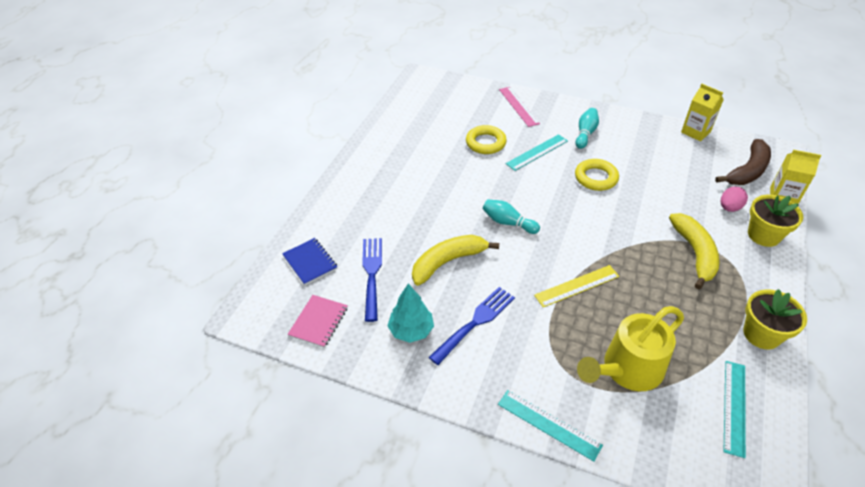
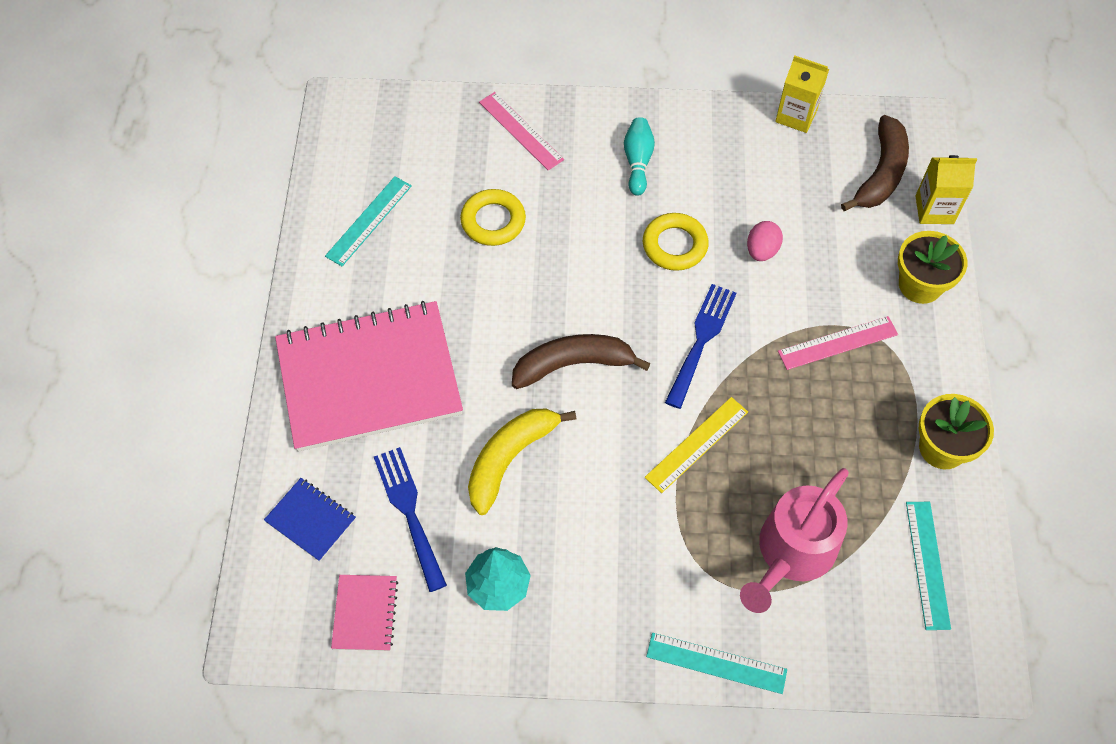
camera: 20 degrees left, 15 degrees up
(379, 200) = (369, 378): none -> pink notebook
(475, 322) = (580, 545): blue fork -> blue fork (701, 340)
(508, 223) = (573, 364): turquoise bowling pin -> brown banana
(537, 152) = (576, 219): turquoise ruler -> turquoise ruler (369, 221)
(627, 369) = (792, 553): yellow watering can -> pink watering can
(695, 253) = (837, 343): yellow banana -> pink ruler
(729, 208) = (868, 249): pink egg -> pink egg (761, 250)

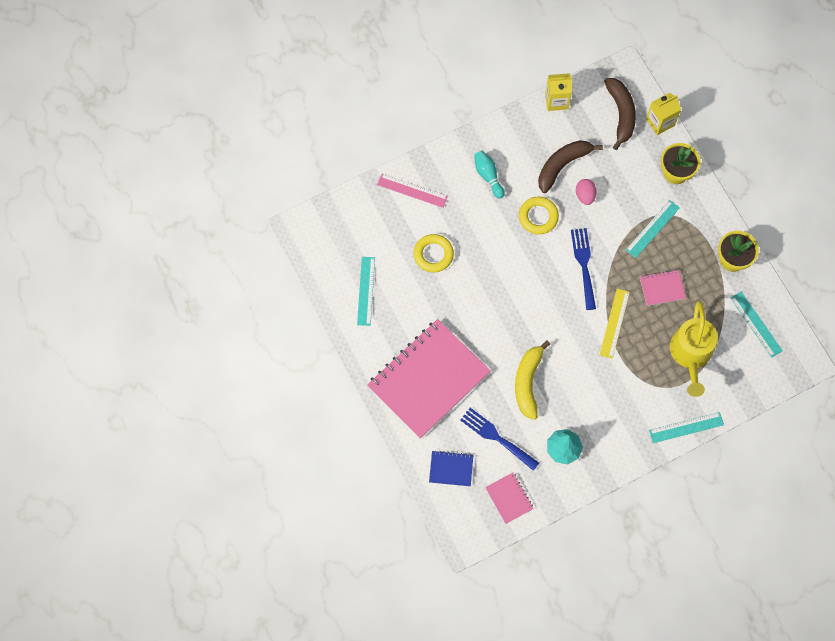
camera: 30 degrees left, 10 degrees up
(573, 364) = (527, 314): brown banana -> brown banana (562, 165)
(792, 553) = (691, 354): pink watering can -> yellow watering can
(803, 432) = (662, 288): none -> pink notebook
(837, 343) = (652, 228): pink ruler -> turquoise ruler

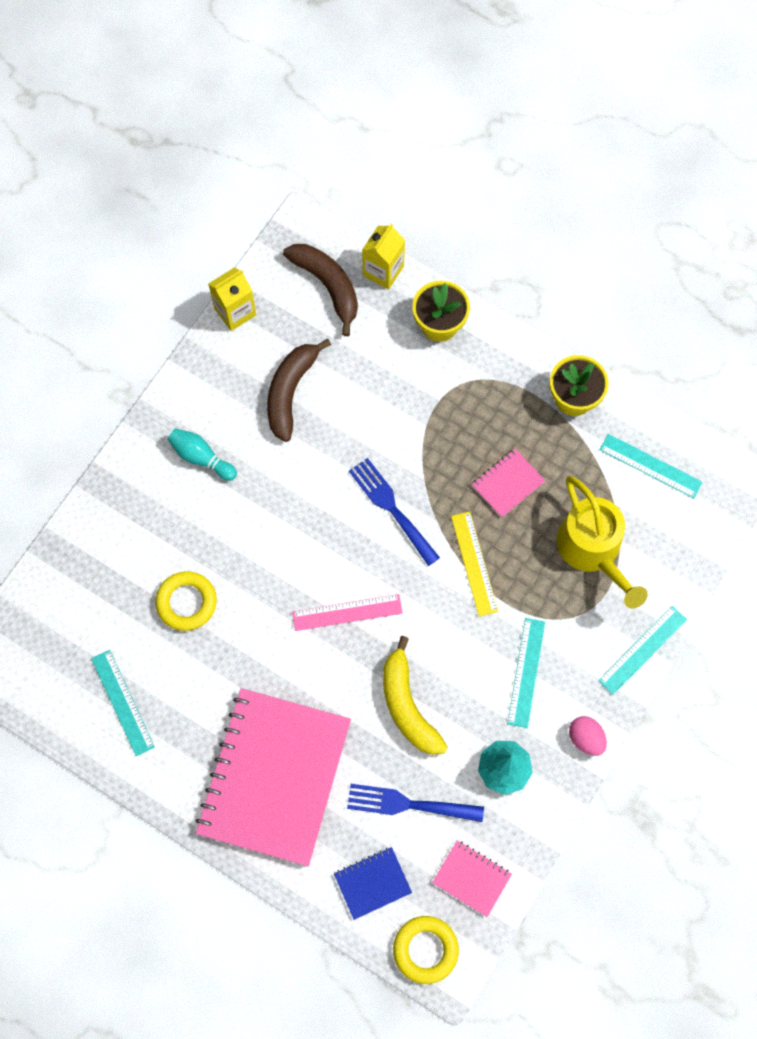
camera: 30 degrees left, 0 degrees up
(412, 190) = (110, 531): pink ruler -> pink ruler (347, 612)
(538, 217) = (297, 476): yellow ring -> yellow ring (425, 950)
(585, 195) = (341, 416): pink egg -> pink egg (586, 738)
(652, 228) = (451, 413): turquoise ruler -> turquoise ruler (526, 672)

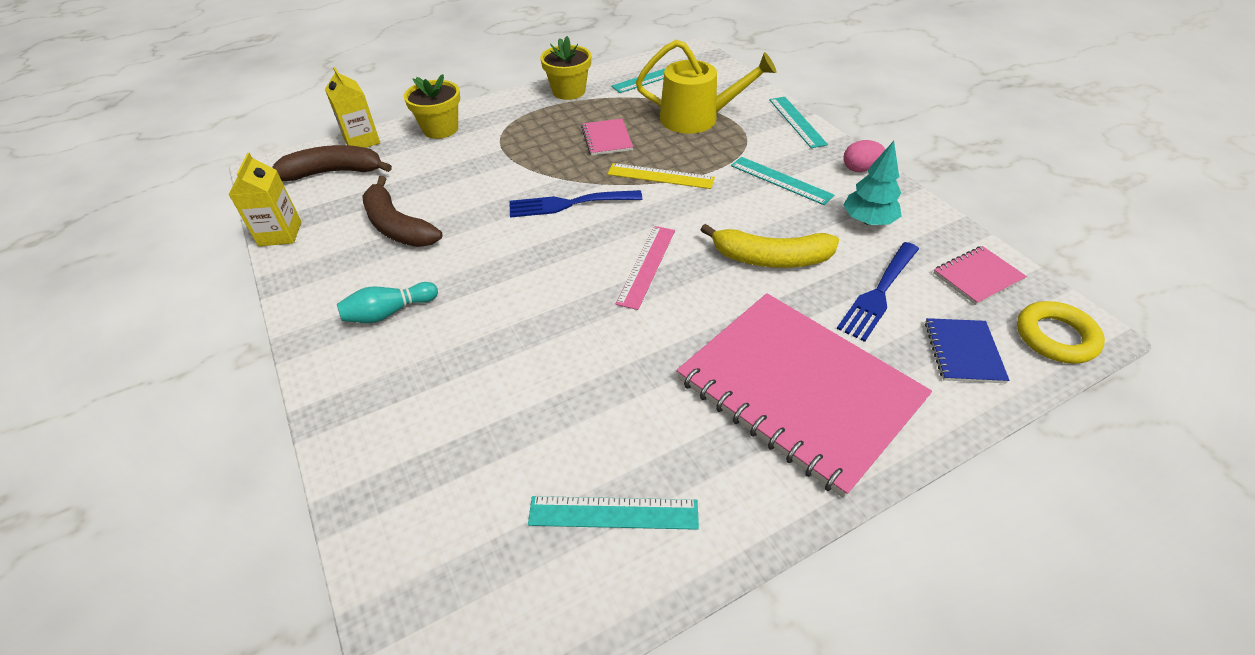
camera: 60 degrees left, 25 degrees down
(186, 602) = (535, 389): yellow ring -> none

